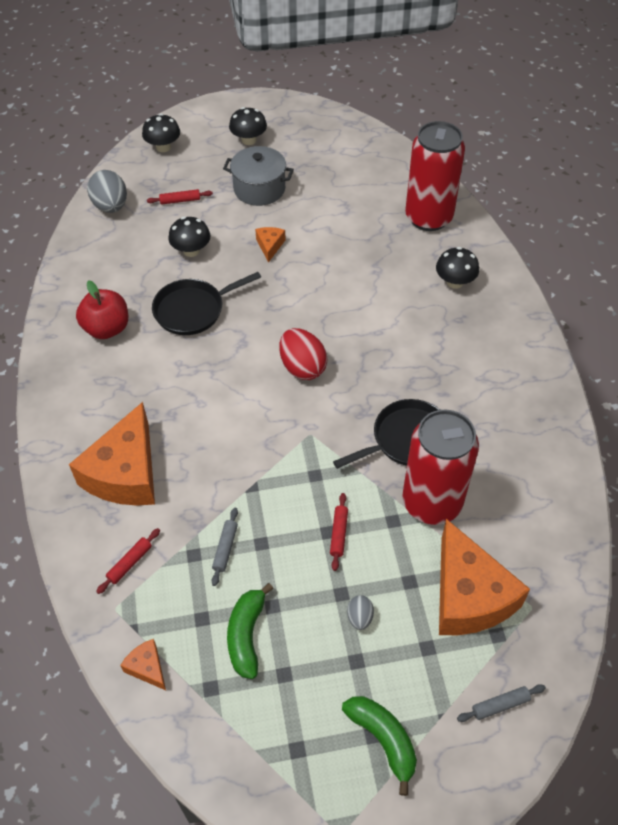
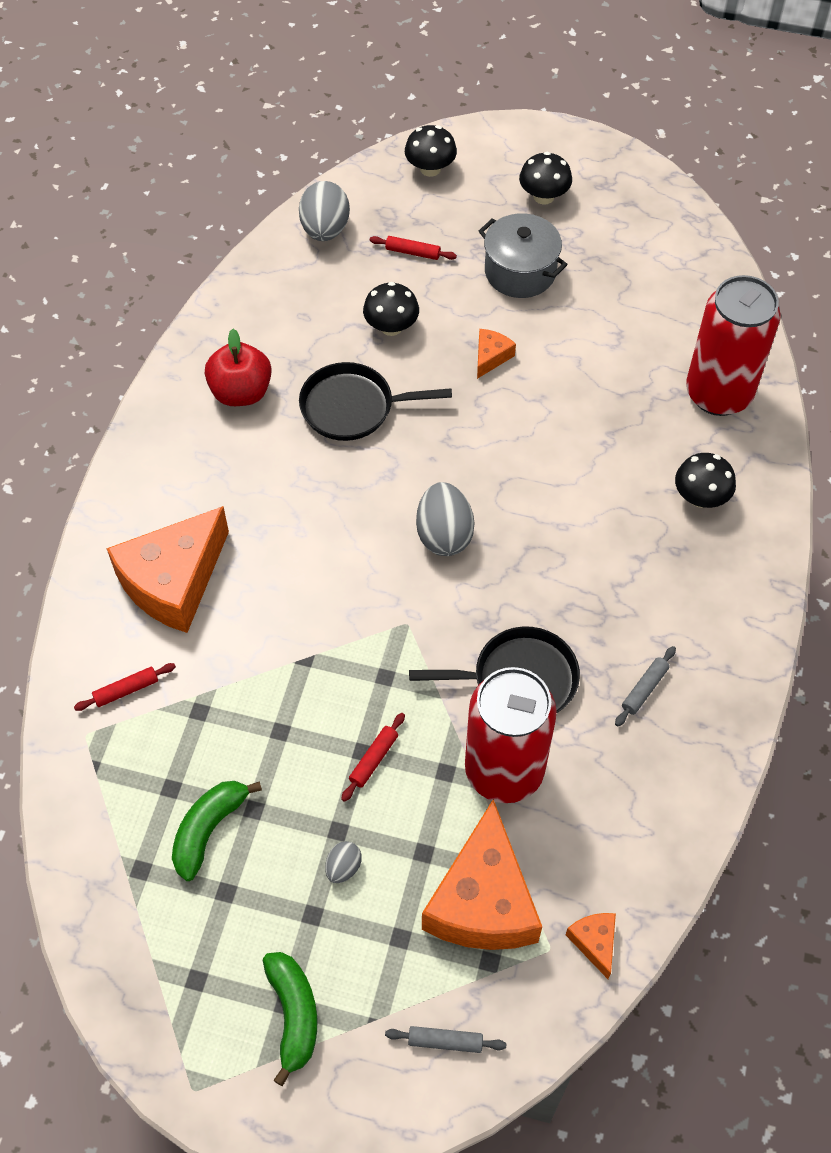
camera: 25 degrees right, 5 degrees up
(147, 667) = (87, 816): orange cheese -> orange cheese (594, 942)
(225, 548) = (237, 719): grey rolling pin -> grey rolling pin (644, 689)
(302, 367) = (444, 535): red egg -> grey egg

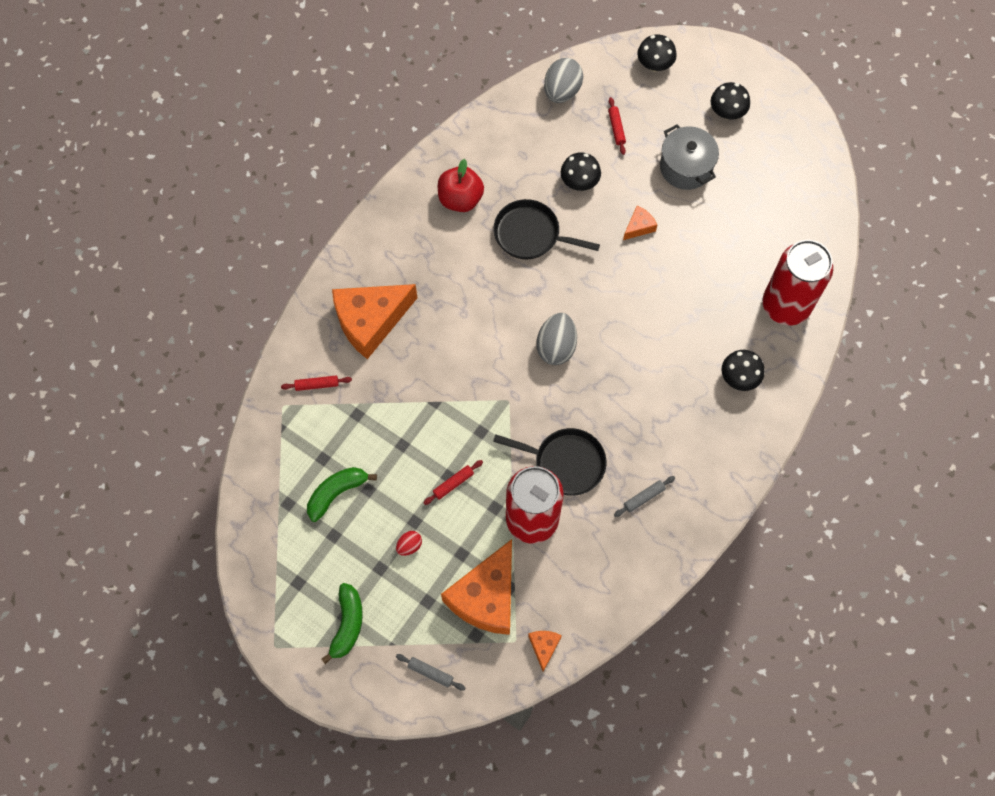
camera: 20 degrees right, 10 degrees up
(343, 867) = (409, 546): grey egg -> red egg
(413, 252) = (616, 128): red rolling pin -> red rolling pin turned 45 degrees clockwise

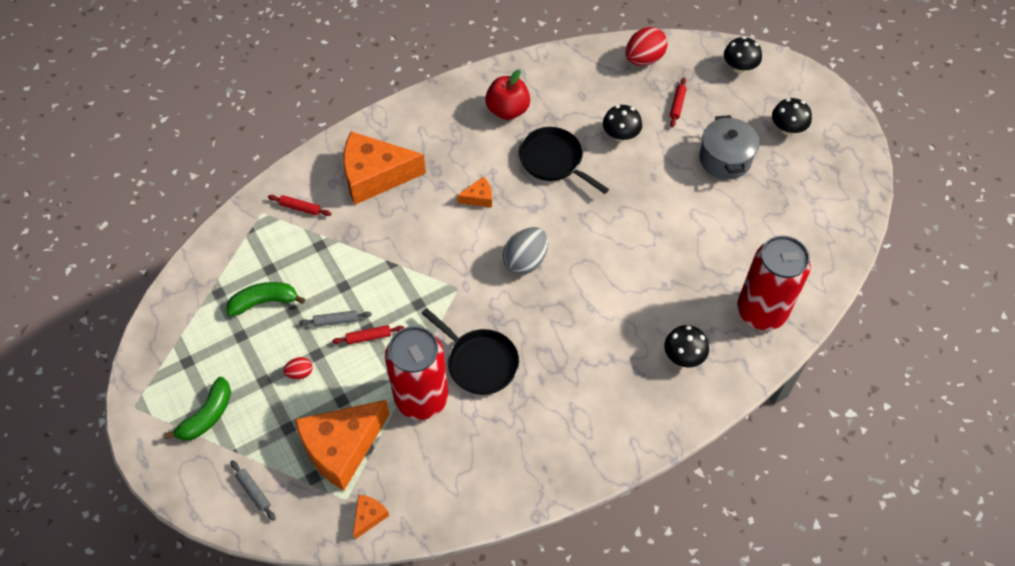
camera: 25 degrees right, 10 degrees down
(562, 91) = (644, 59): grey egg -> red egg
(639, 227) = (655, 191): orange cheese -> orange cheese (479, 198)
(644, 497) = (536, 424): grey rolling pin -> grey rolling pin (336, 321)

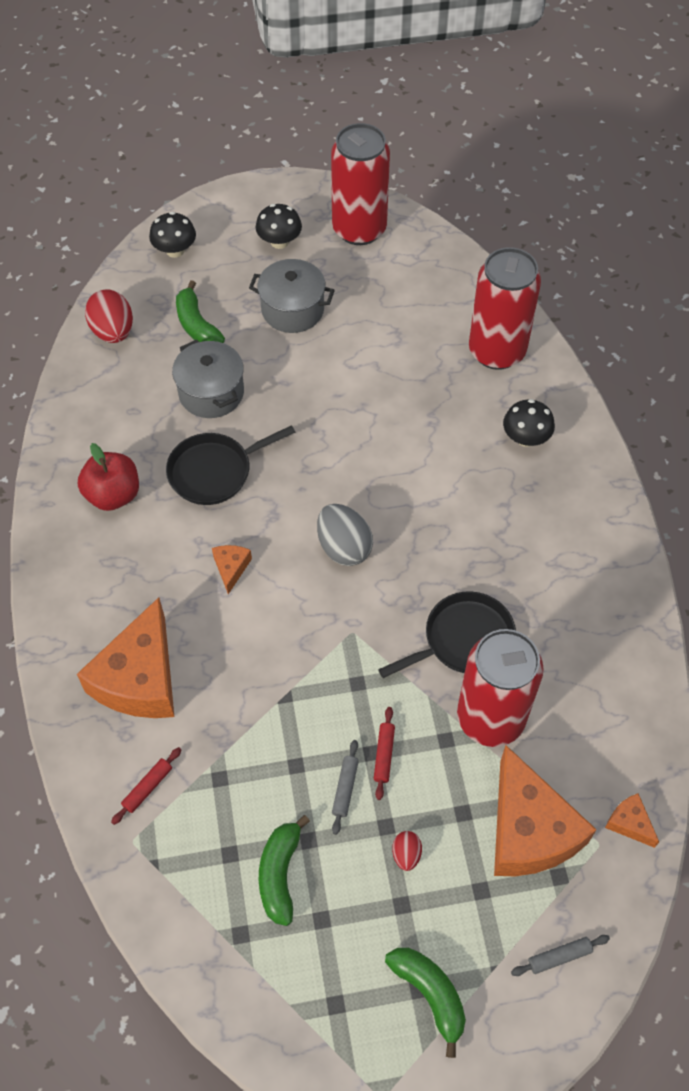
camera: 70 degrees left, 0 degrees up
(620, 135) = (211, 393): black mushroom -> grey pot
(677, 105) = (197, 325): red rolling pin -> green banana
(833, 177) = (359, 229): none -> red can

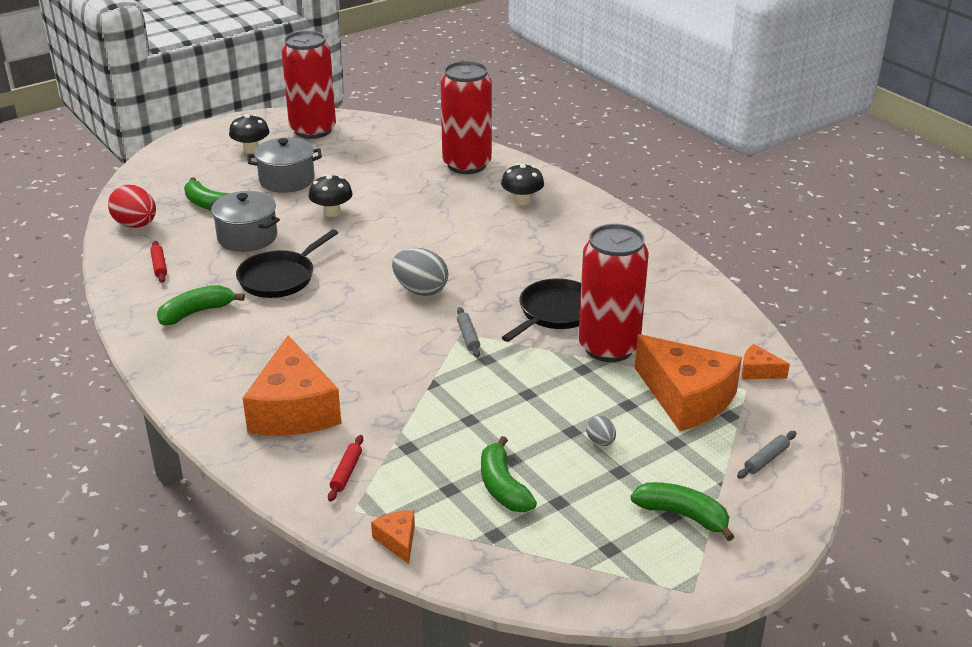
camera: 25 degrees left, 25 degrees down
(113, 495) = (196, 312): red apple -> green banana
(175, 250) = (163, 172): black mushroom -> black mushroom (332, 212)
(231, 568) = (332, 326): orange cheese -> orange cheese (398, 540)
(345, 788) = (521, 420): grey rolling pin -> grey rolling pin (468, 337)
(384, 755) = (539, 392): red rolling pin -> red rolling pin (159, 266)
(406, 854) = (600, 441): red egg -> grey egg

